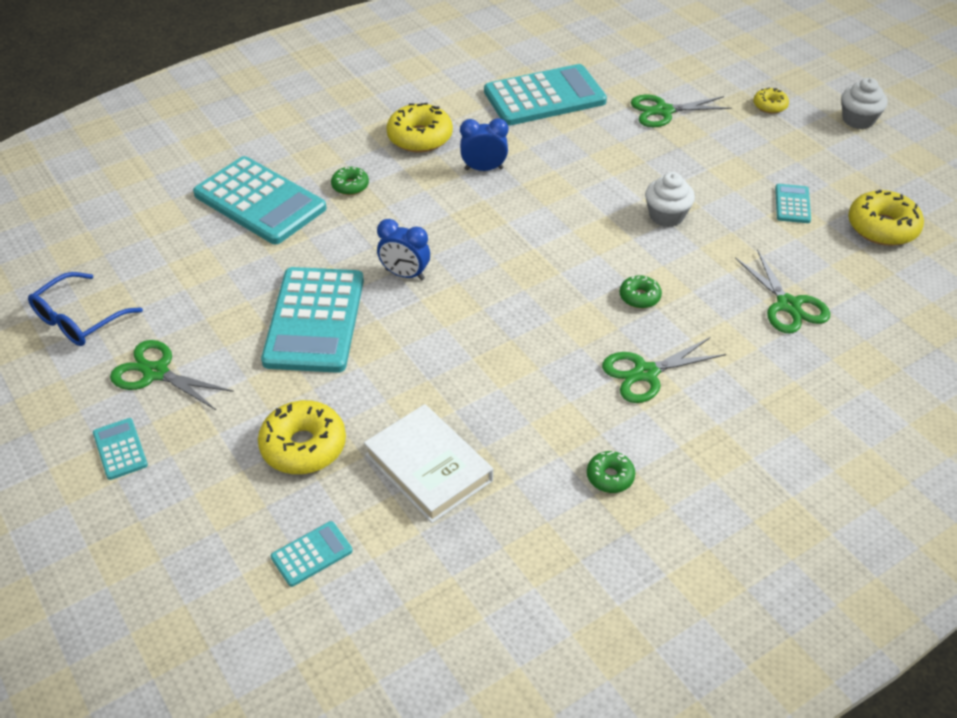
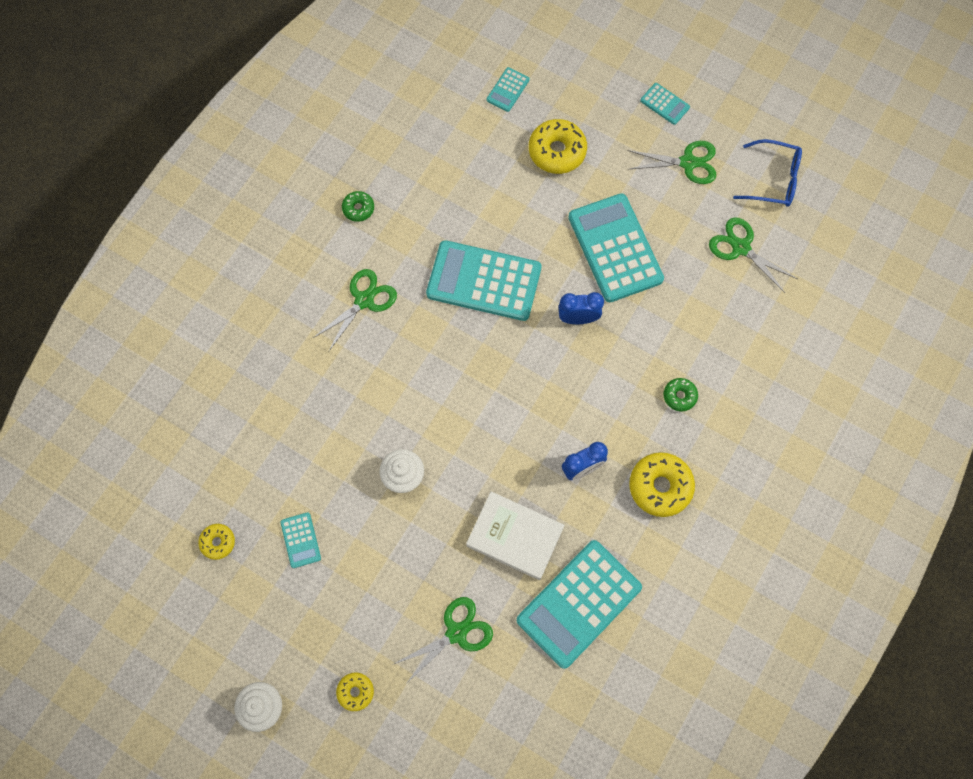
camera: 155 degrees right, 25 degrees up
(78, 320) = (773, 180): blue glasses -> blue glasses turned 90 degrees clockwise
(260, 201) = (738, 346): turquoise calculator -> turquoise calculator (484, 281)
(428, 467) = (472, 169): white book -> white book (515, 537)
(639, 297) = (393, 372): green donut -> none
(788, 305) = (278, 412): green scissors -> green scissors (741, 248)
(882, 227) = (218, 542): yellow donut -> yellow donut, size x0.55

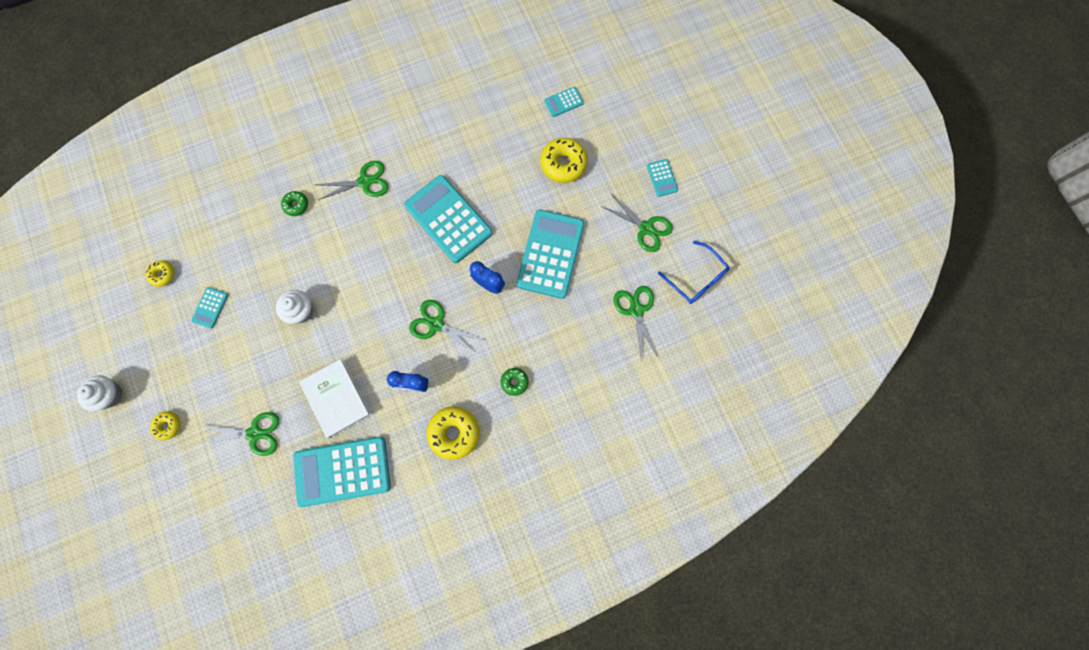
camera: 35 degrees right, 5 degrees up
(358, 209) = (407, 120): green donut -> green donut (296, 205)
(556, 394) = (436, 324): none -> green scissors

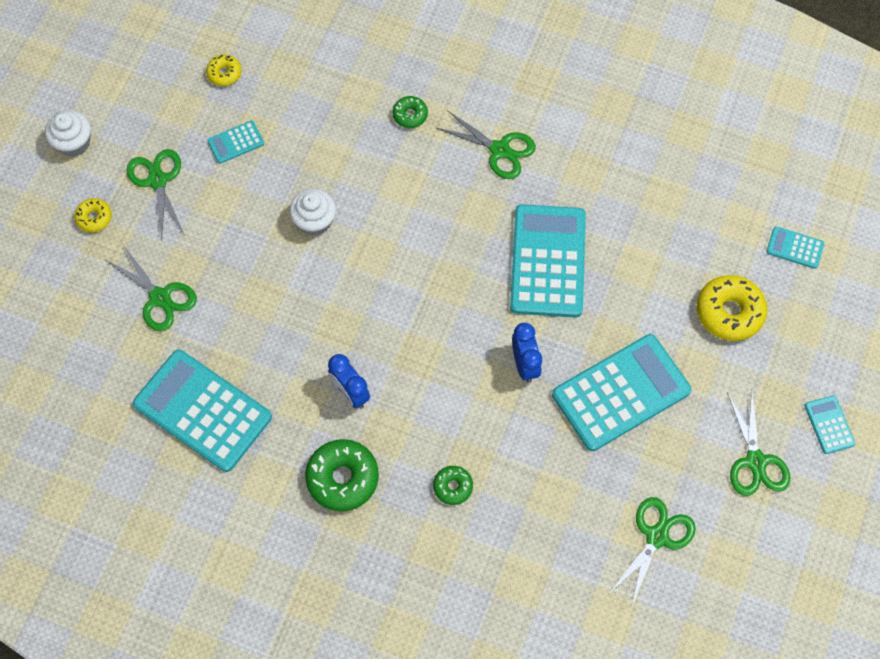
camera: 45 degrees right, 10 degrees down
(337, 399) = (266, 337): white book -> none
(436, 324) = (431, 355): green scissors -> green scissors (157, 181)
(454, 433) = (342, 478): yellow donut -> green donut
(662, 178) = (829, 425): turquoise calculator -> turquoise calculator turned 135 degrees clockwise
(696, 279) = (760, 568): blue glasses -> none

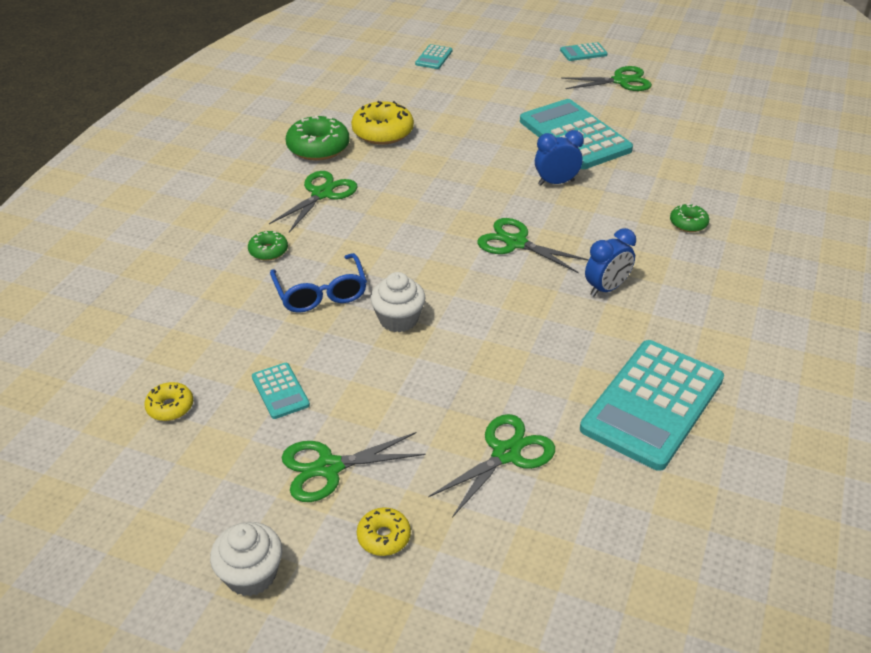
camera: 90 degrees left, 25 degrees down
(342, 478) = (701, 292): green donut -> green donut (318, 147)
(350, 161) = (321, 293): none -> blue glasses
(547, 261) = (448, 169): turquoise calculator -> none
(656, 537) = (698, 123): green scissors -> green scissors (516, 243)
(729, 312) = (493, 86): yellow donut -> yellow donut (383, 132)

